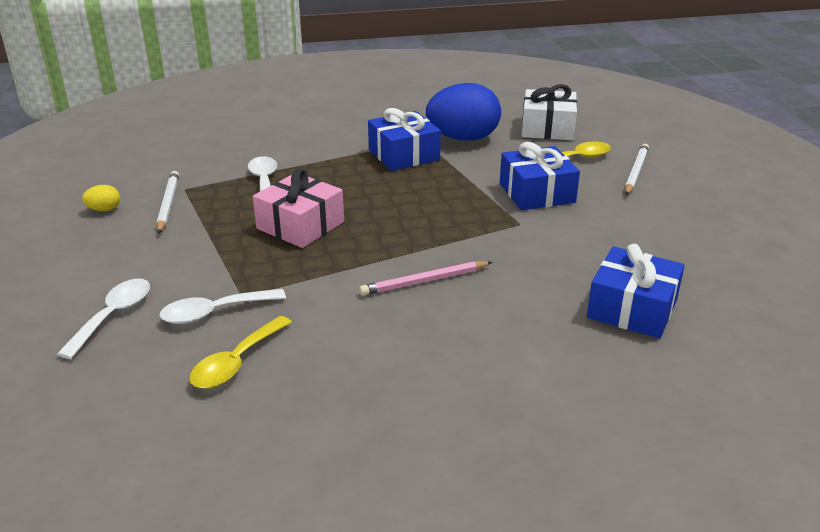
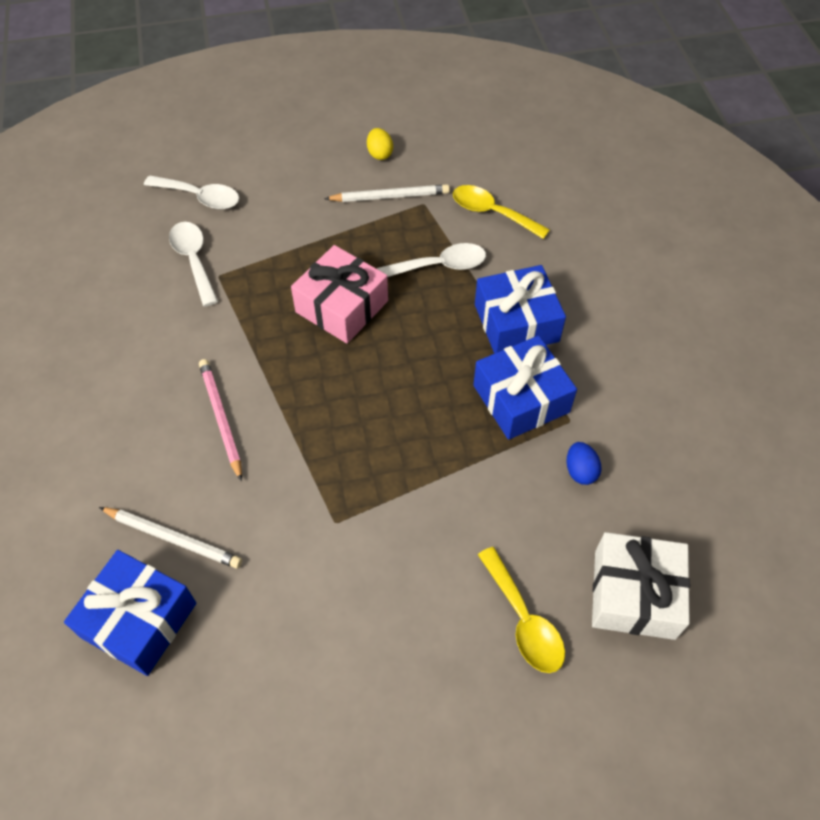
camera: 90 degrees right, 25 degrees up
(236, 362) = (120, 284): yellow spoon -> yellow spoon (492, 213)
(463, 138) = (580, 471): blue egg -> blue egg, size x0.40
(537, 193) = (415, 551): blue gift -> blue gift (516, 323)
(636, 172) = (484, 704): white pencil -> white pencil (173, 538)

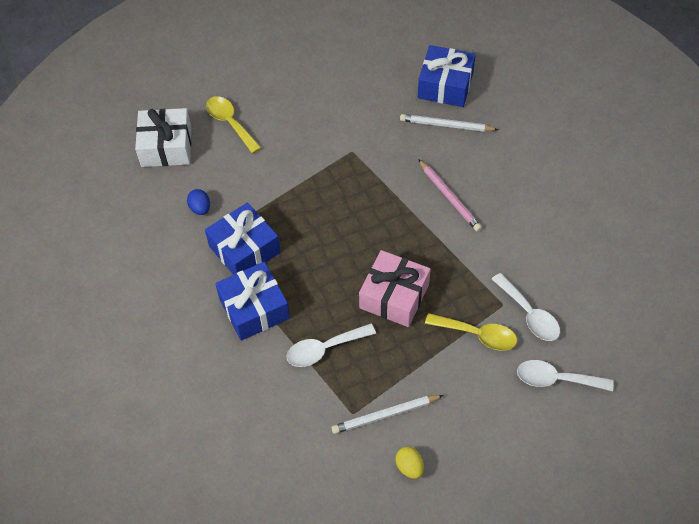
camera: 170 degrees right, 0 degrees up
(492, 213) = (288, 415): yellow spoon -> yellow spoon (477, 335)

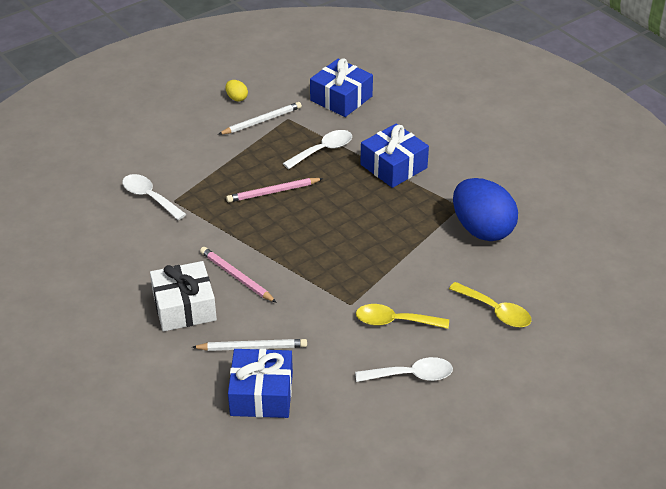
camera: 165 degrees right, 15 degrees down
(166, 146) = (549, 277): white gift -> white gift (184, 307)
(200, 208) = (482, 229): blue egg -> blue egg, size x2.49
(244, 249) = (423, 205): blue gift -> blue gift (341, 98)
(394, 296) = (273, 192): pink gift -> pink pencil
(477, 335) = (194, 177): yellow spoon -> yellow spoon (394, 321)
(556, 379) = (125, 159): white spoon -> white spoon (411, 375)

